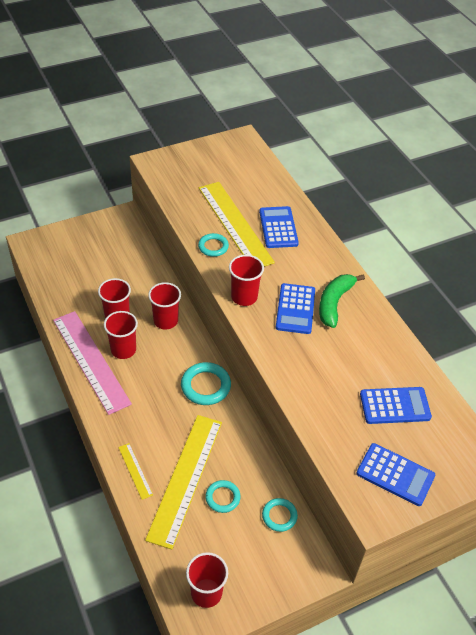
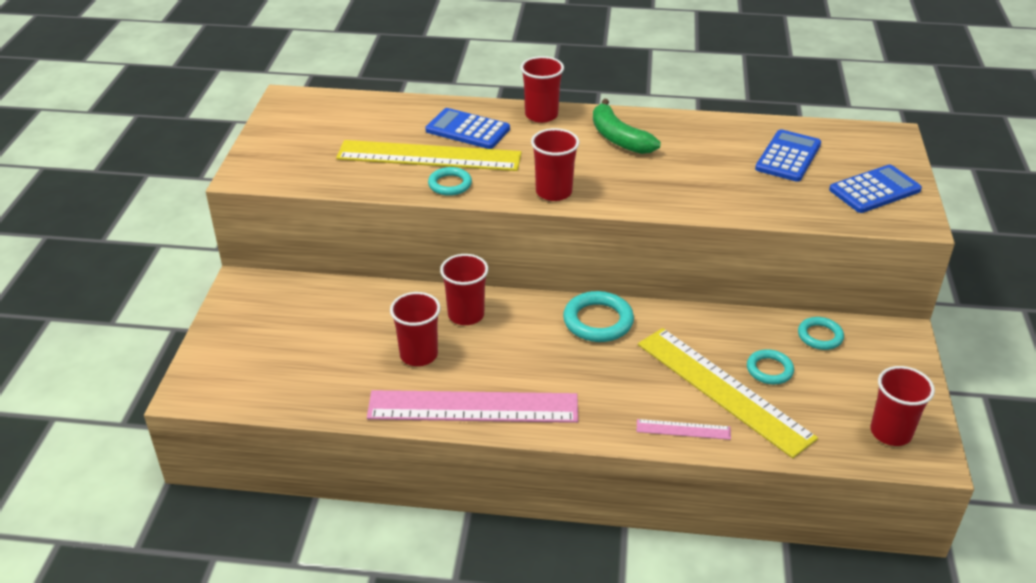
camera: 55 degrees left, 10 degrees down
(123, 350) = (480, 370): red cup -> red cup (541, 115)
(135, 471) = (683, 429): yellow ruler -> pink ruler
(295, 309) = (604, 165): blue calculator -> none

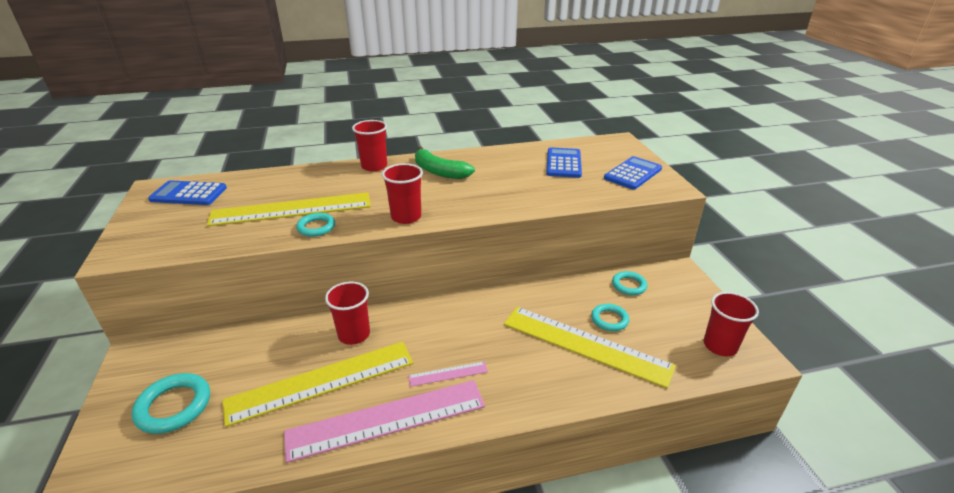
camera: 20 degrees left, 5 degrees down
(418, 355) = (321, 382): red cup -> yellow ruler
(467, 130) = (318, 185): blue calculator -> blue calculator (189, 194)
(598, 321) = (465, 313): turquoise ring -> turquoise ring (174, 406)
(683, 429) = (573, 388): pink ruler -> pink ruler (448, 373)

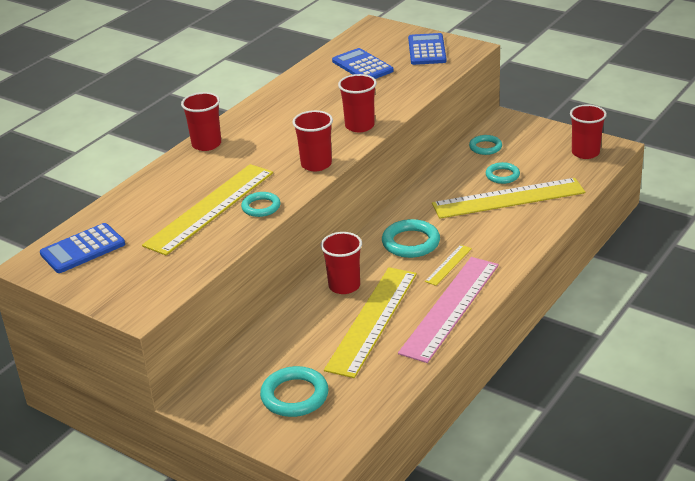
camera: 40 degrees left, 0 degrees up
(439, 171) = (273, 120): green banana -> none
(448, 373) = (448, 265): pink ruler -> yellow ruler
(452, 331) = (411, 242): none -> turquoise ring
(485, 205) = (359, 126): none -> red cup

